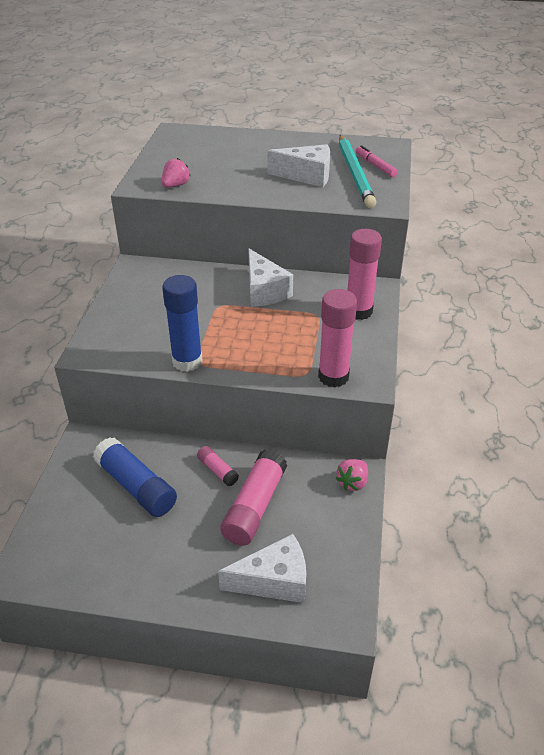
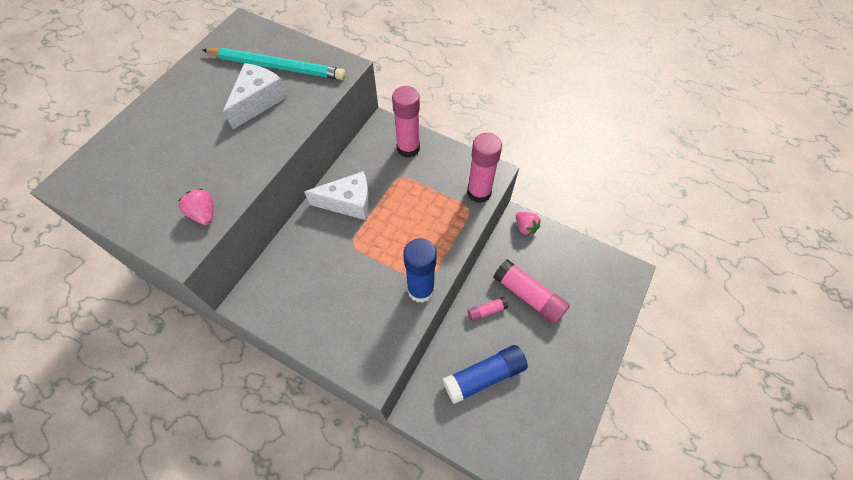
camera: 70 degrees left, 20 degrees up
(274, 581) = (594, 303): white cheese -> none
(375, 166) = (272, 48): pink marker -> none

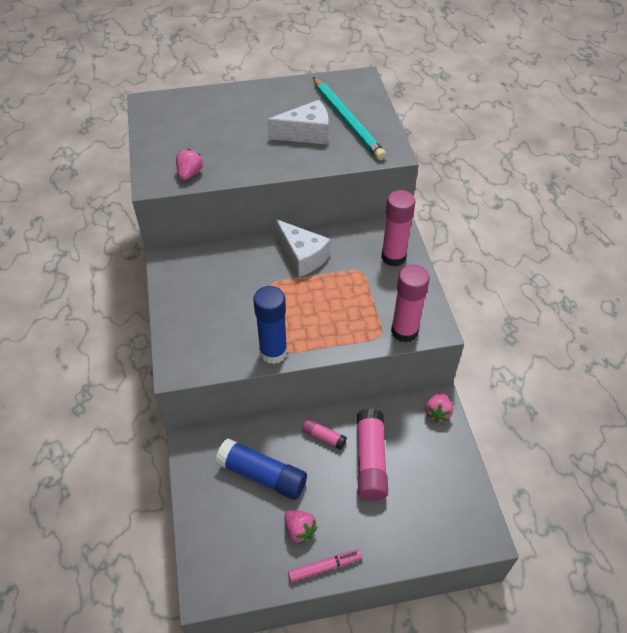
camera: 50 degrees right, 10 degrees down
(546, 383) = (299, 530): none -> pink strawberry
(585, 387) = (324, 566): none -> pink marker

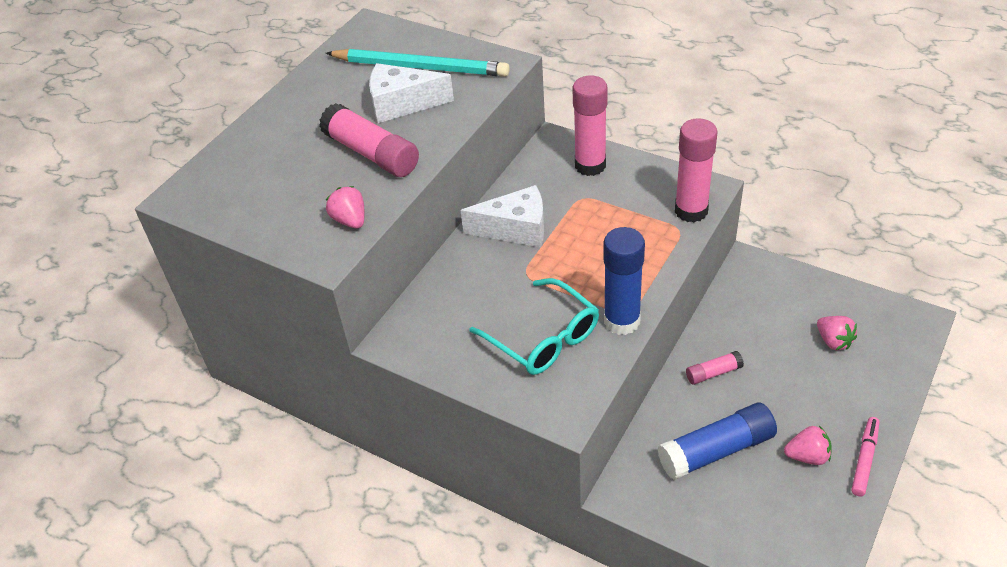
camera: 45 degrees left, 5 degrees down
(227, 323) = (543, 337): none -> turquoise glasses
(306, 134) = (402, 104): white cheese -> white cheese turned 120 degrees counterclockwise
(370, 460) = (772, 353): pink glue stick -> pink glue stick (372, 153)
(437, 412) = (761, 271): pink strawberry -> pink strawberry (833, 341)

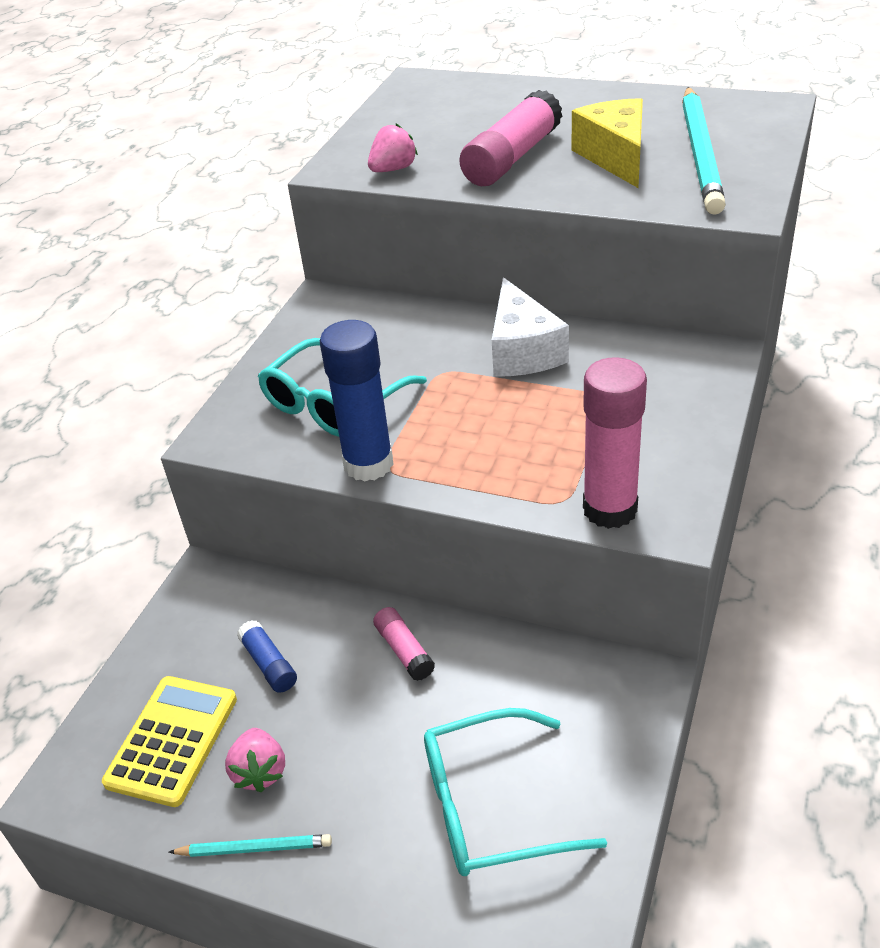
camera: 80 degrees right, 5 degrees down
(402, 104) = (615, 157): white cheese -> yellow cheese
(590, 165) = (678, 395): pink glue stick -> none
(716, 450) = (269, 664): blue glue stick -> blue glue stick, size x0.51
(779, 509) = (172, 740): none -> yellow calculator
(833, 341) = (492, 806): pink strawberry -> turquoise glasses
(864, 459) = (254, 848): pink marker -> turquoise pencil

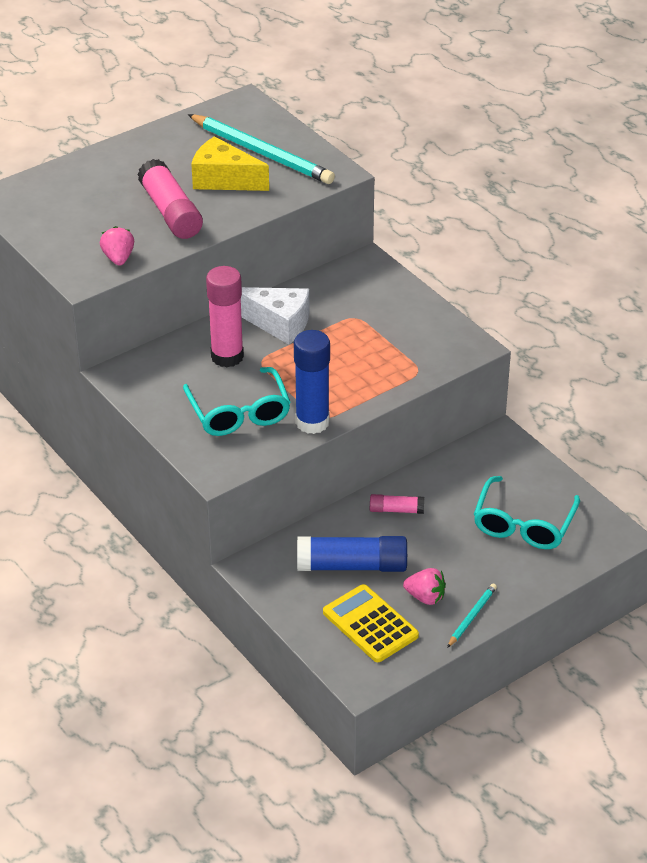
camera: 60 degrees left, 0 degrees up
(269, 664) = (352, 566): blue glue stick -> blue glue stick, size x1.95
(610, 509) = (441, 359): pink glue stick -> pink glue stick (227, 357)

